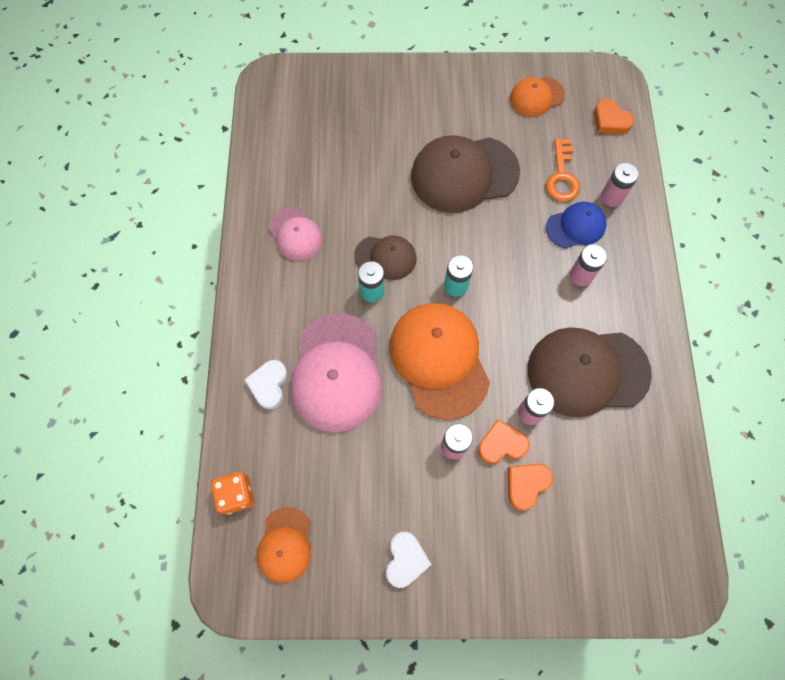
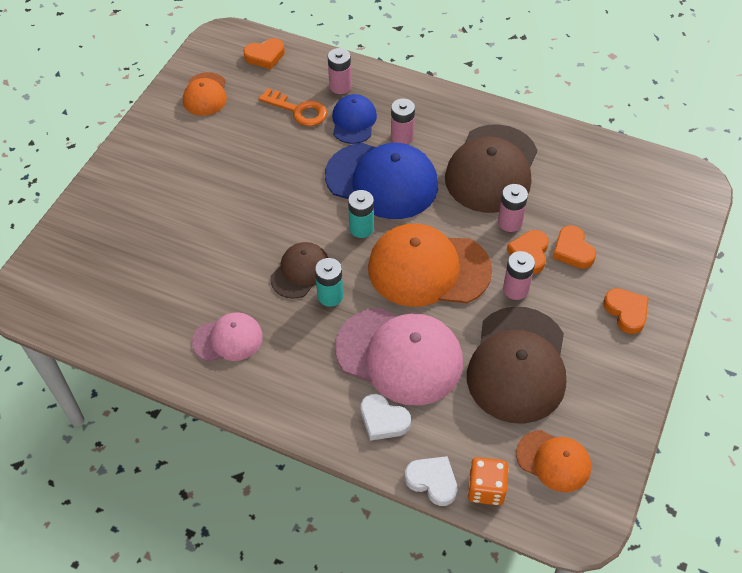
camera: 65 degrees left, 15 degrees down
(406, 560) = (604, 365): white heart -> white heart (432, 481)
(464, 174) = (250, 178): brown cap -> brown cap (517, 365)
(477, 562) = (626, 312): none -> orange heart
(518, 280) = (382, 181): none -> blue cap

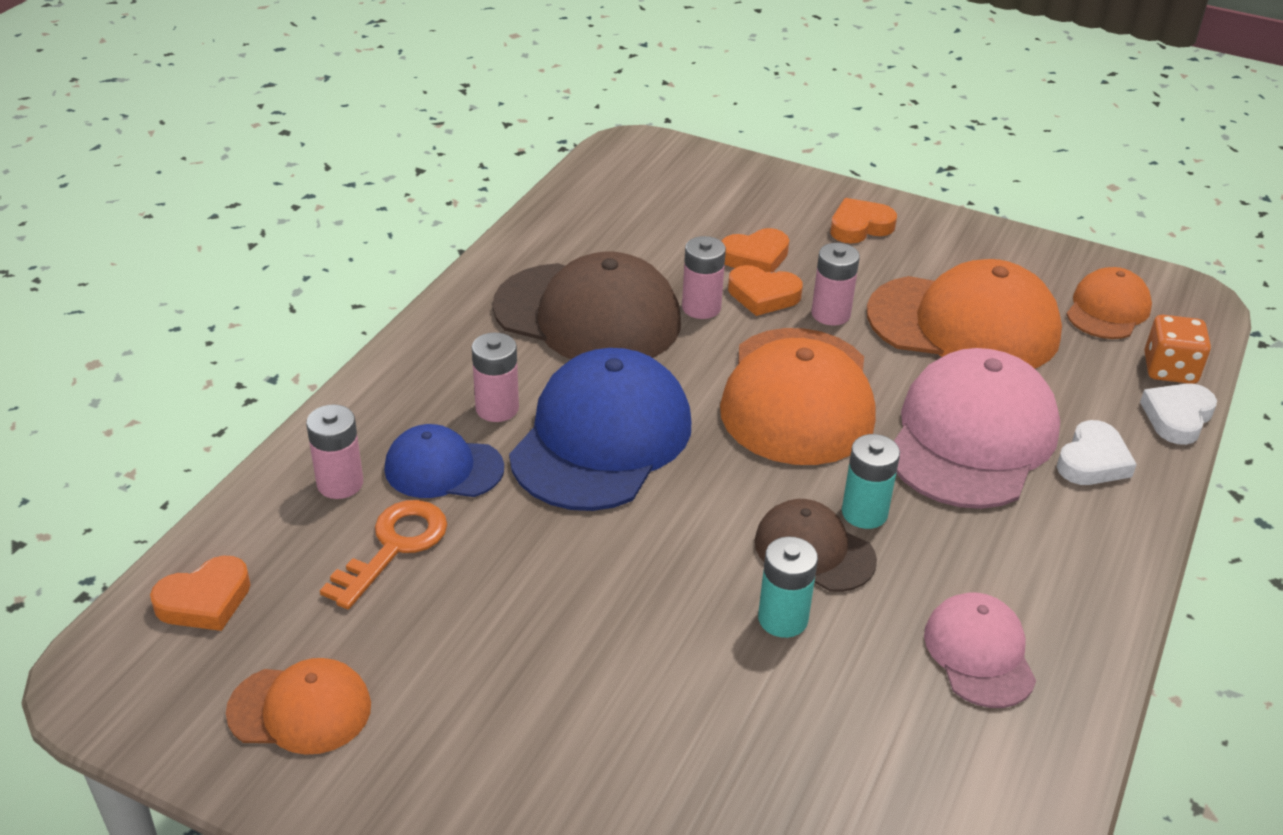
camera: 90 degrees left, 15 degrees down
(265, 56) = (205, 600): orange heart -> orange heart turned 75 degrees clockwise
(361, 228) = (712, 468): turquoise battery -> turquoise battery (783, 619)
(517, 365) = (964, 324): brown cap -> orange cap

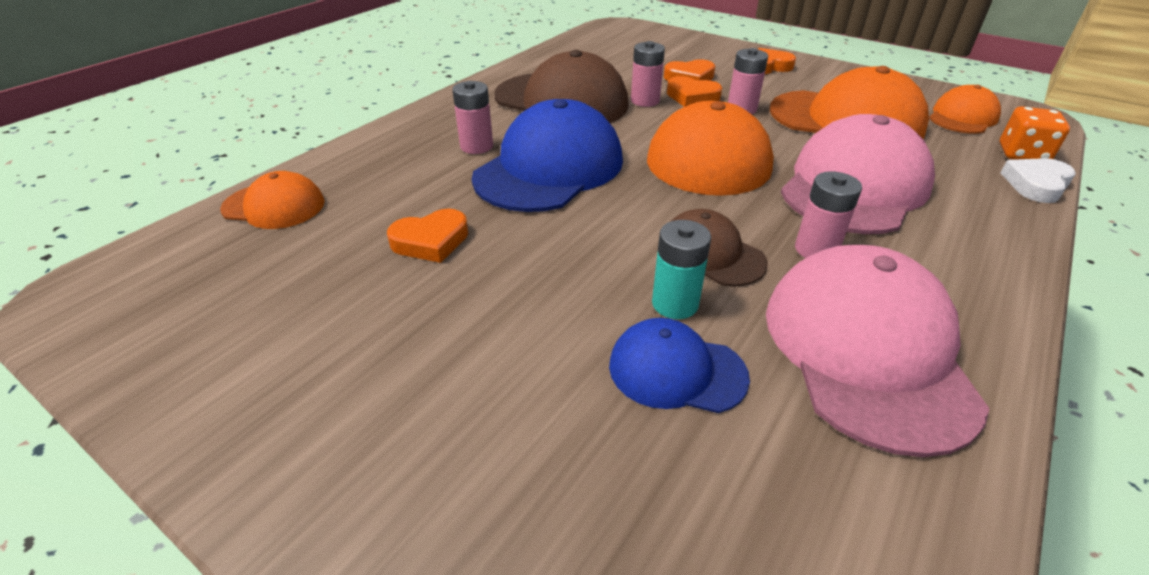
camera: 10 degrees right, 0 degrees up
(205, 600) = (191, 249): orange heart -> orange heart (431, 241)
(300, 709) = (216, 337): orange cap -> orange cap (274, 206)
(340, 483) = (339, 182): pink battery -> pink battery (816, 249)
(394, 547) = (359, 224): orange key -> none
(443, 468) = (421, 178): blue cap -> blue cap (676, 370)
(864, 513) = (758, 230): turquoise battery -> none
(979, 653) = (867, 350): pink cap -> pink cap, size x1.84
(1092, 461) = (964, 208): white heart -> none

